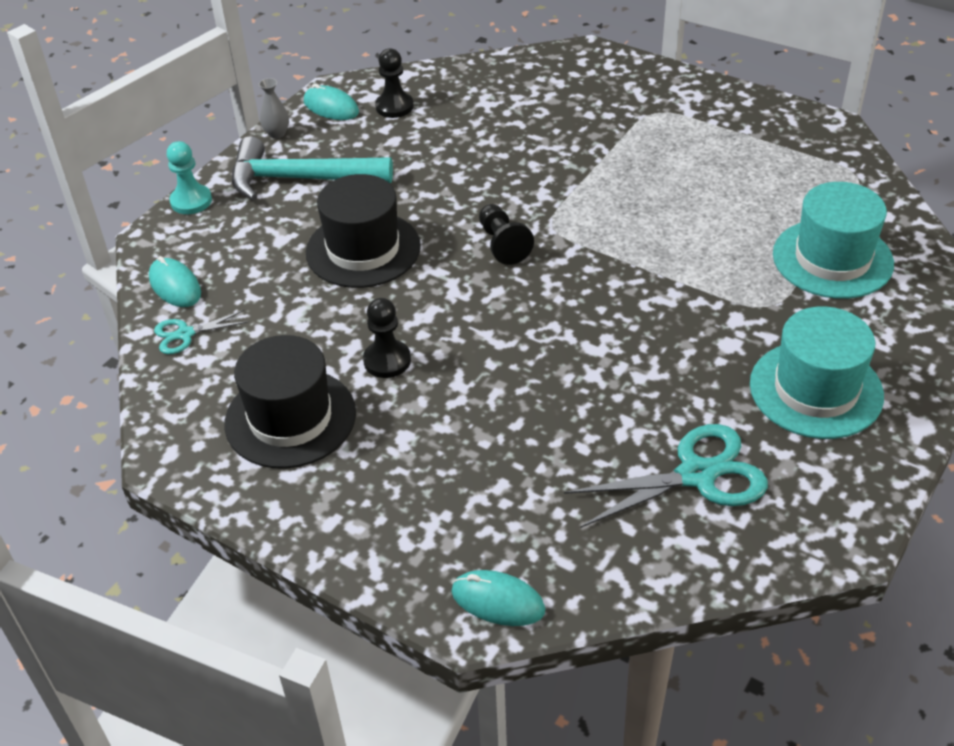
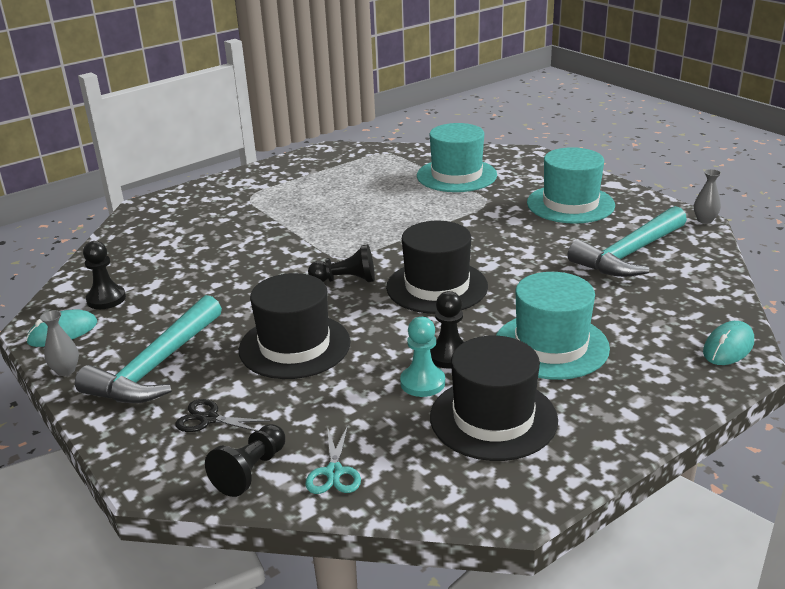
camera: 70 degrees left, 15 degrees down
(175, 286) = (250, 471): turquoise mouse -> black pawn
(191, 201) = (116, 443): turquoise pawn -> turquoise pawn (422, 383)
(235, 238) = (209, 419): none -> black scissors
(437, 437) = (551, 346): none -> turquoise hat
(522, 316) = (437, 287): none -> black hat
(696, 475) = (629, 254): turquoise scissors -> turquoise hammer
(857, 548) = (704, 220): none -> grey vase

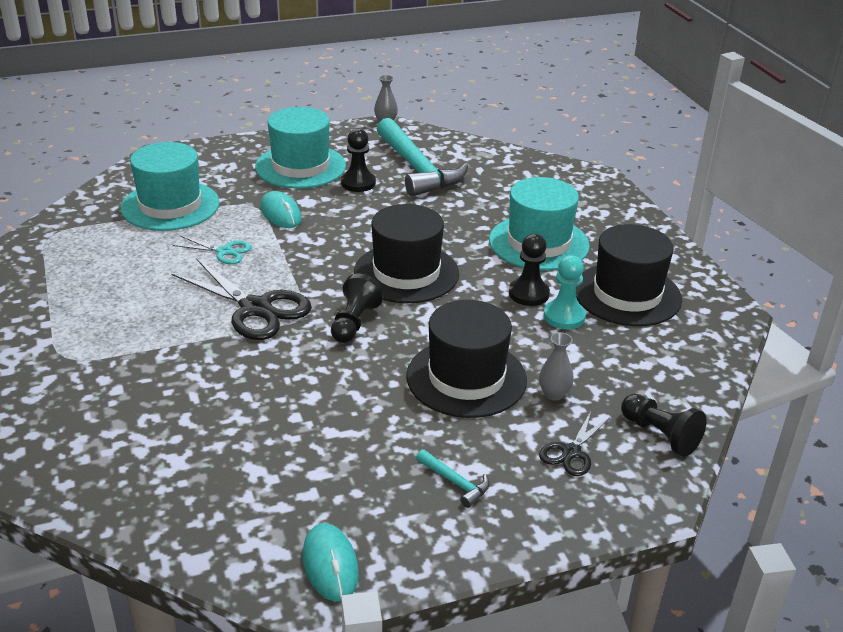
camera: 75 degrees left, 5 degrees up
(66, 370) = (426, 563): grey vase -> grey vase (554, 394)
(106, 299) = (266, 518): black pawn -> black pawn (358, 183)
(156, 366) = (455, 482): turquoise hammer -> turquoise hammer, size x0.41
(334, 472) = (673, 387): turquoise scissors -> turquoise scissors (224, 251)
(341, 238) = (256, 308): none -> black scissors
(728, 347) = (577, 176): turquoise mouse -> turquoise mouse (280, 213)

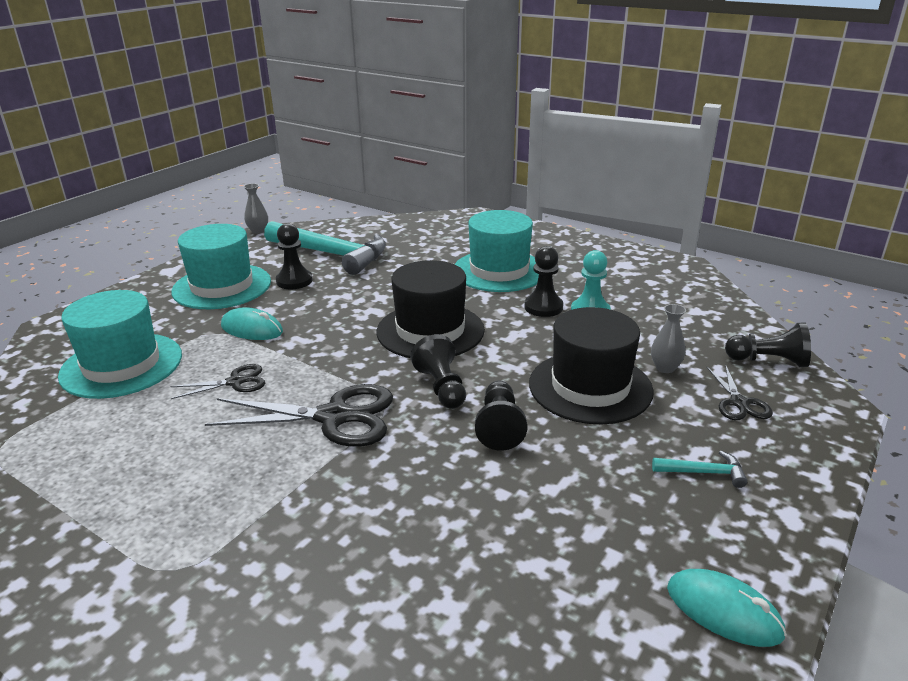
camera: 35 degrees left, 5 degrees down
(224, 251) = (235, 382): turquoise scissors -> black scissors
(355, 372) = (499, 427): none -> black pawn
(627, 294) = (607, 280): black hat -> none

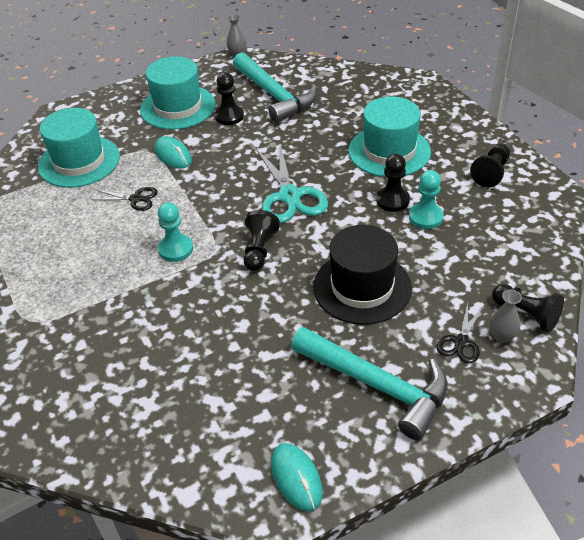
camera: 30 degrees right, 15 degrees up
(334, 417) = (176, 249): black scissors -> turquoise pawn
(430, 331) = (290, 196): black hat -> turquoise scissors
(499, 427) = (272, 296): black pawn -> black pawn (491, 173)
(665, 368) = (434, 290): grey vase -> grey vase (502, 336)
(703, 472) = (376, 385): turquoise hammer -> turquoise hammer, size x2.45

